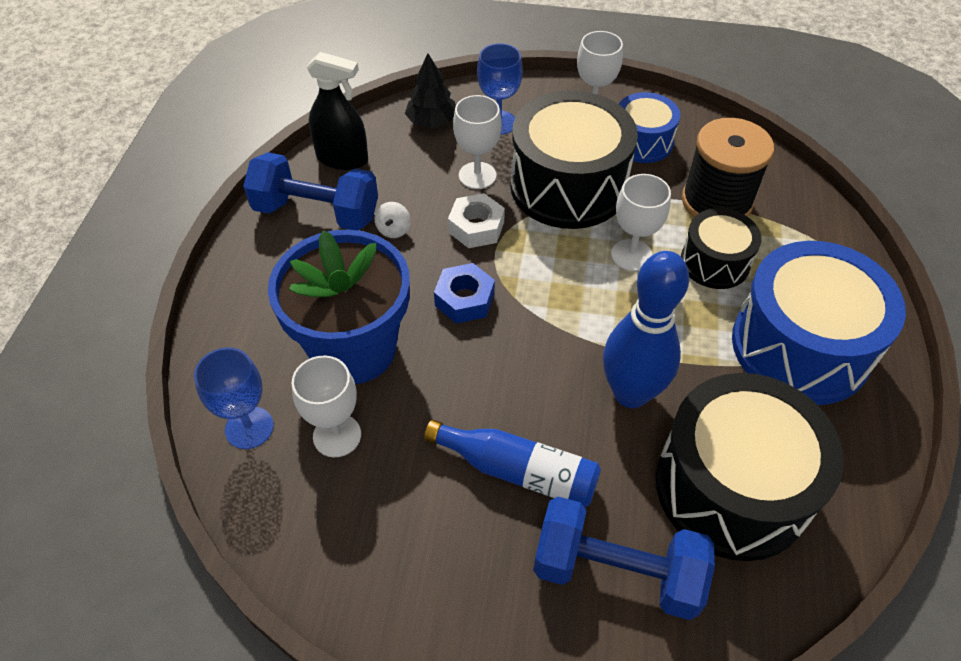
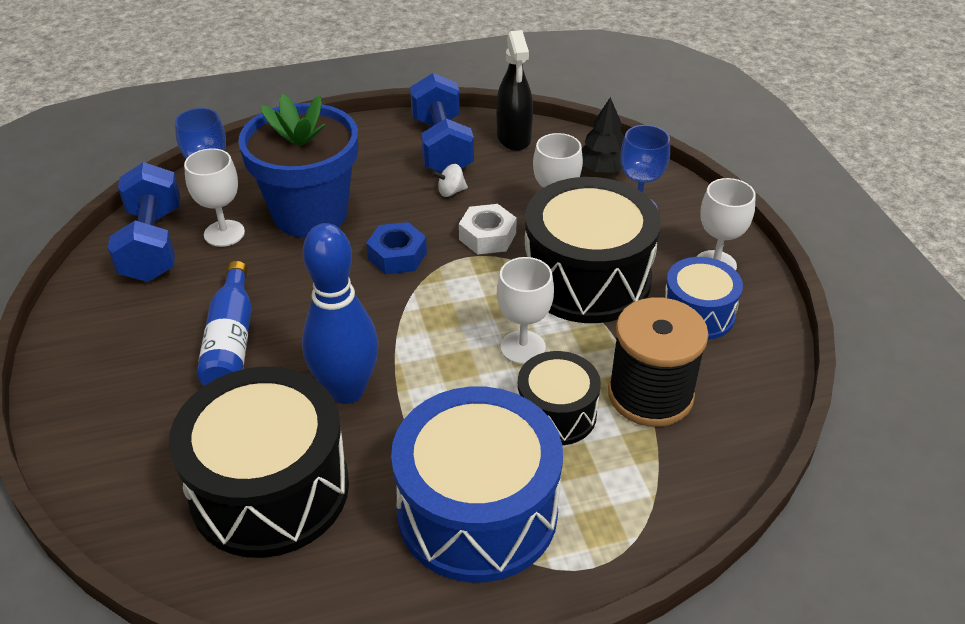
camera: 65 degrees right, 10 degrees down
(616, 571) = (154, 428): blue dumbbell -> blue dumbbell (153, 244)

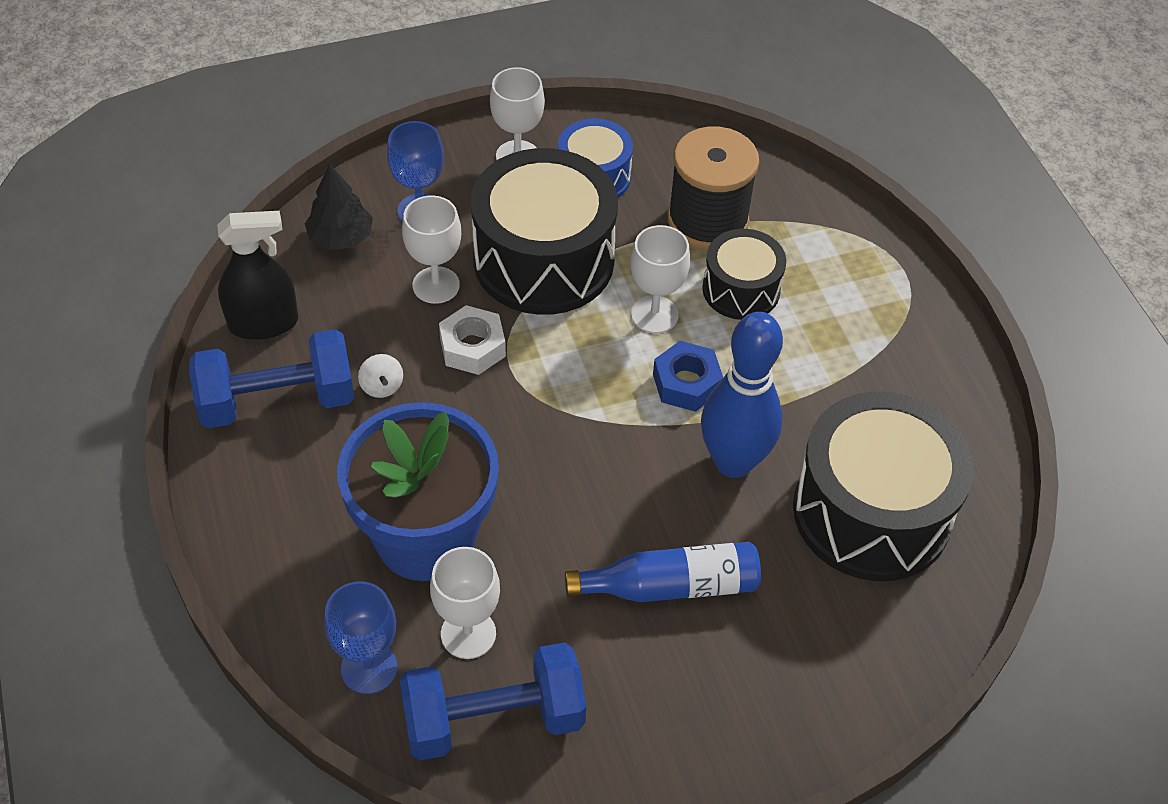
camera: 95 degrees left, 10 degrees up
(397, 255) = (510, 434): blue nut -> blue nut (686, 383)
(477, 511) = (864, 347): blue drum -> none

